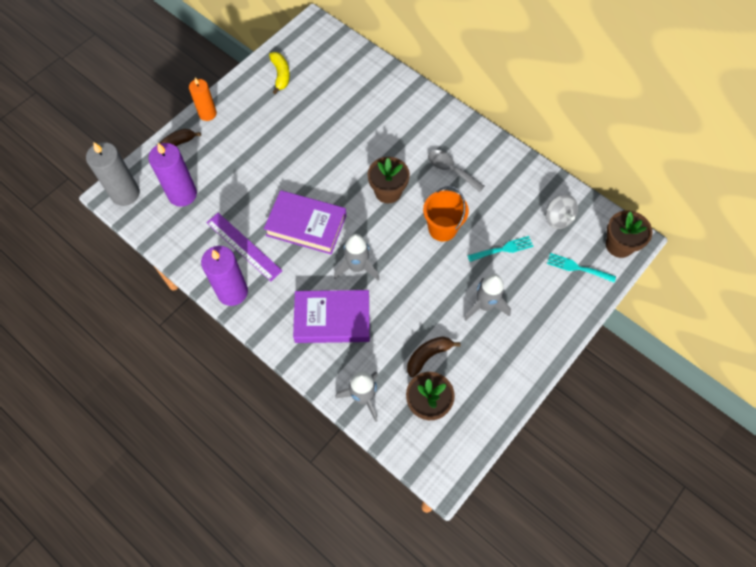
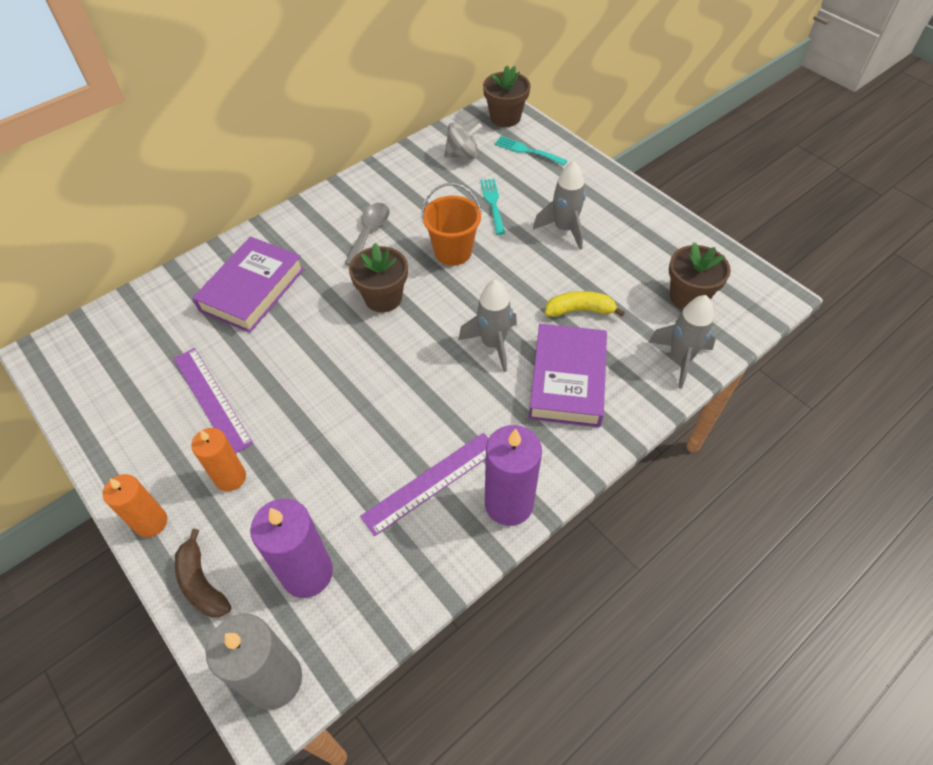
camera: 80 degrees left, 10 degrees down
(238, 142) = (230, 477): none -> orange candle
(281, 75) = (122, 405): yellow banana -> yellow banana (579, 310)
(290, 117) = (211, 399): none -> purple ruler
(306, 225) = (413, 396): purple book -> purple book (252, 289)
(428, 356) = (625, 288): brown banana -> none
(451, 170) = (369, 232): grey spoon -> grey spoon turned 150 degrees clockwise
(577, 268) = (527, 151): turquoise fork -> turquoise fork turned 90 degrees clockwise

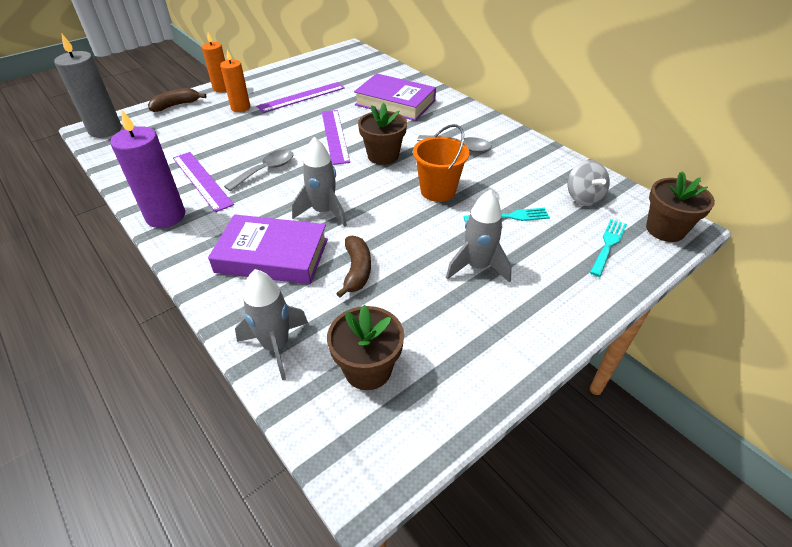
camera: 90 degrees right, 10 degrees down
(307, 573) = (162, 136): purple candle -> none
(332, 348) = (335, 136): none -> purple ruler
(410, 412) = (266, 170): none -> grey spoon
(579, 310) = (357, 270): yellow banana -> brown banana

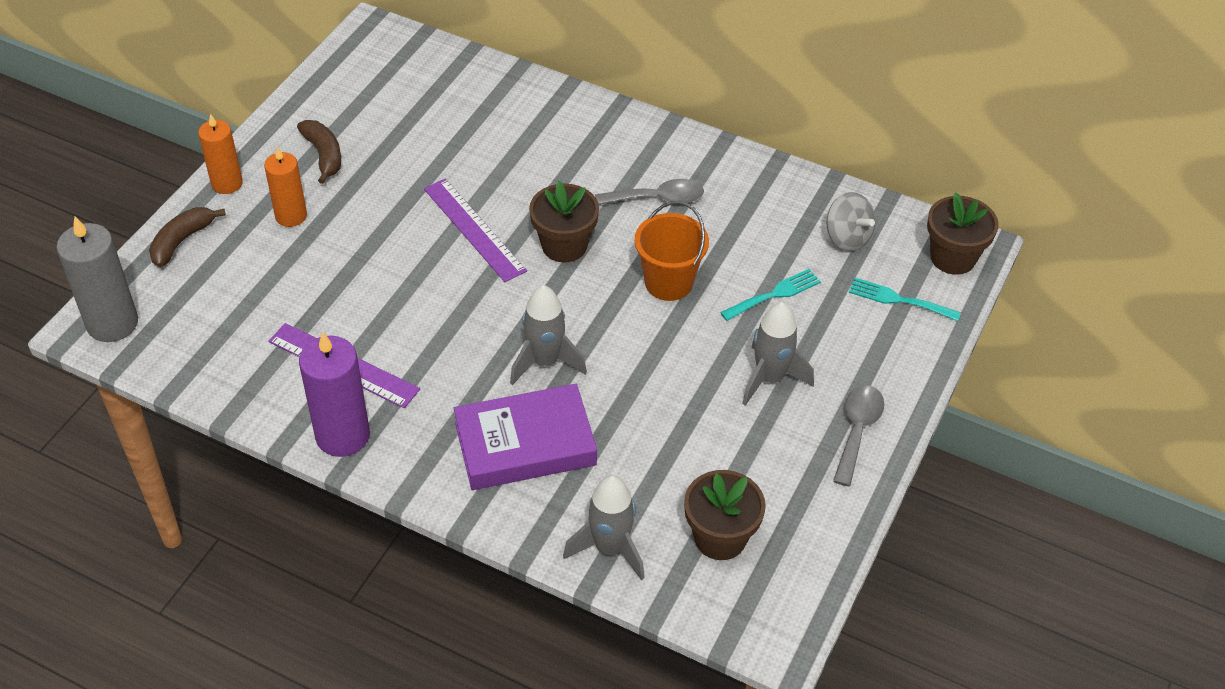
camera: 25 degrees left, 5 degrees up
(266, 170) = (420, 320): grey spoon -> grey spoon (857, 430)
(301, 97) = (370, 166): purple ruler -> none
(357, 270) = (638, 429): brown banana -> brown banana (324, 155)
(395, 103) = (521, 138): purple book -> none
(608, 245) = (898, 300): turquoise fork -> turquoise fork turned 75 degrees counterclockwise

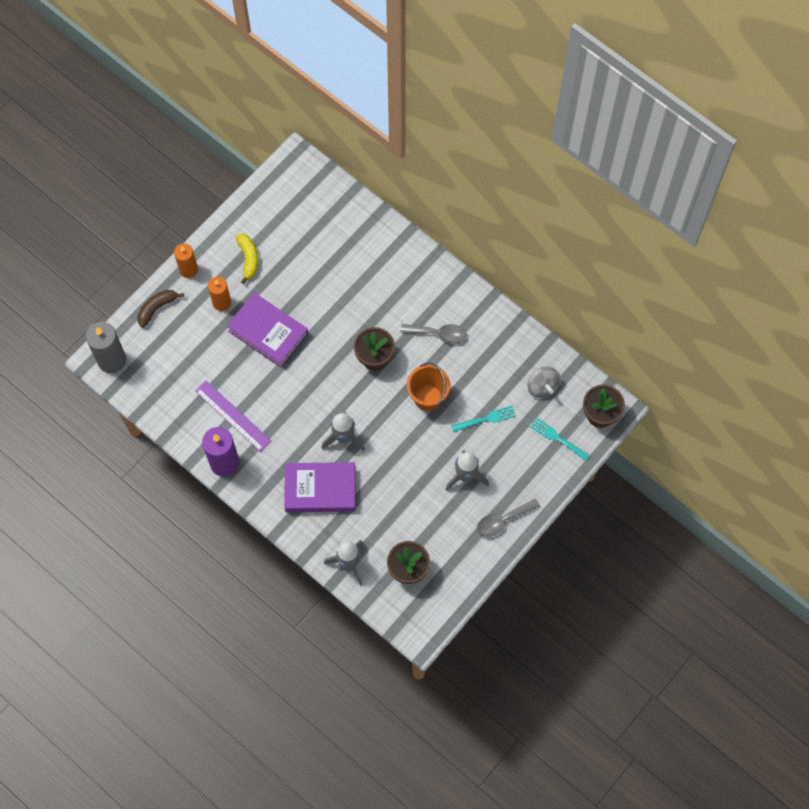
camera: 15 degrees right, 20 degrees up
(324, 155) = (248, 259): brown banana -> yellow banana
(378, 242) = (268, 332): none -> purple book
(474, 229) = (325, 334): purple ruler -> none
(857, 430) = (503, 520): grey spoon -> grey spoon turned 150 degrees counterclockwise

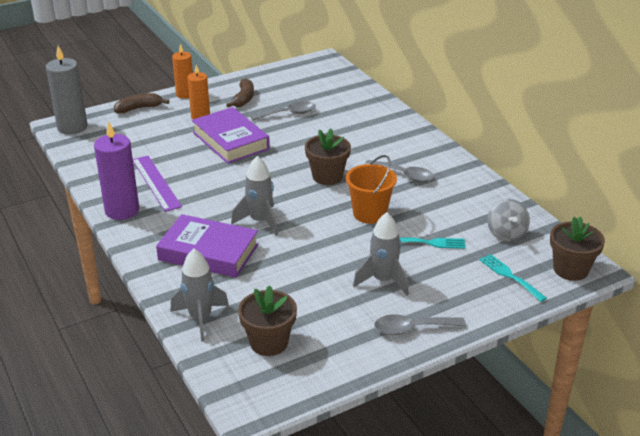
camera: 20 degrees right, 35 degrees down
(248, 259) = (244, 99): yellow banana -> brown banana
(301, 271) = (288, 114): none -> grey spoon

